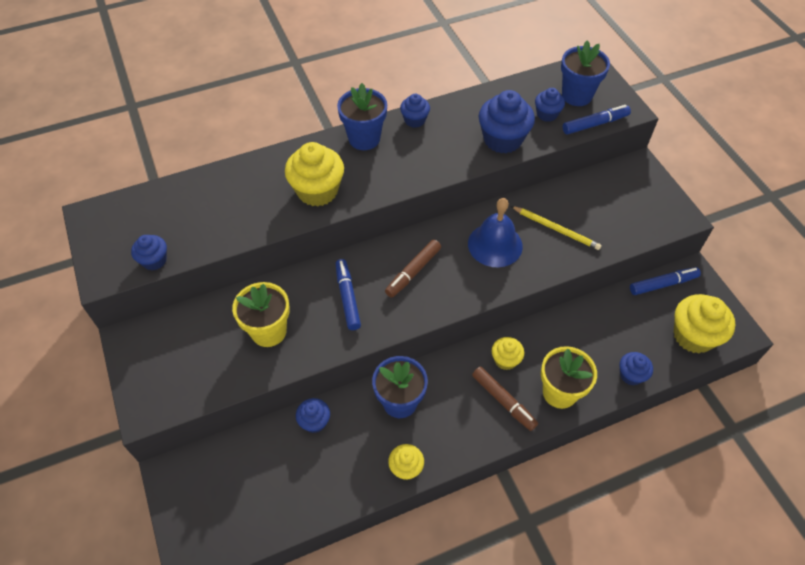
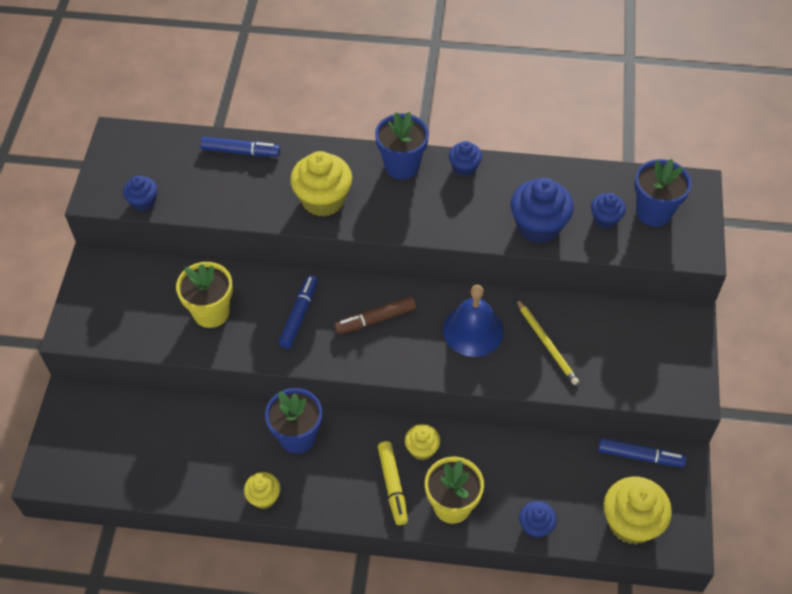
camera: 30 degrees right, 0 degrees up
(314, 422) = (212, 416): blue cupcake -> none
(503, 401) = (393, 485): brown marker -> yellow marker
(595, 124) = (649, 252): blue marker -> blue marker (241, 151)

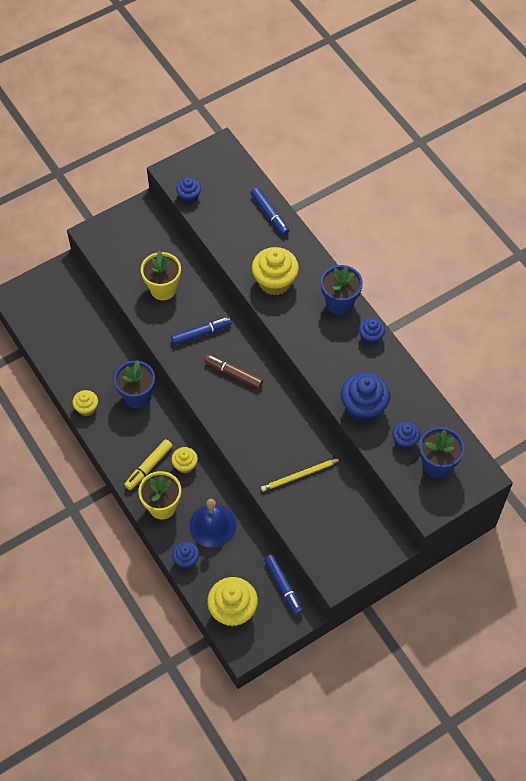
camera: 50 degrees right, 5 degrees up
(473, 330) = (273, 430): blue bell -> blue bell (212, 525)
(547, 344) = (299, 476): yellow pencil -> yellow pencil turned 45 degrees clockwise

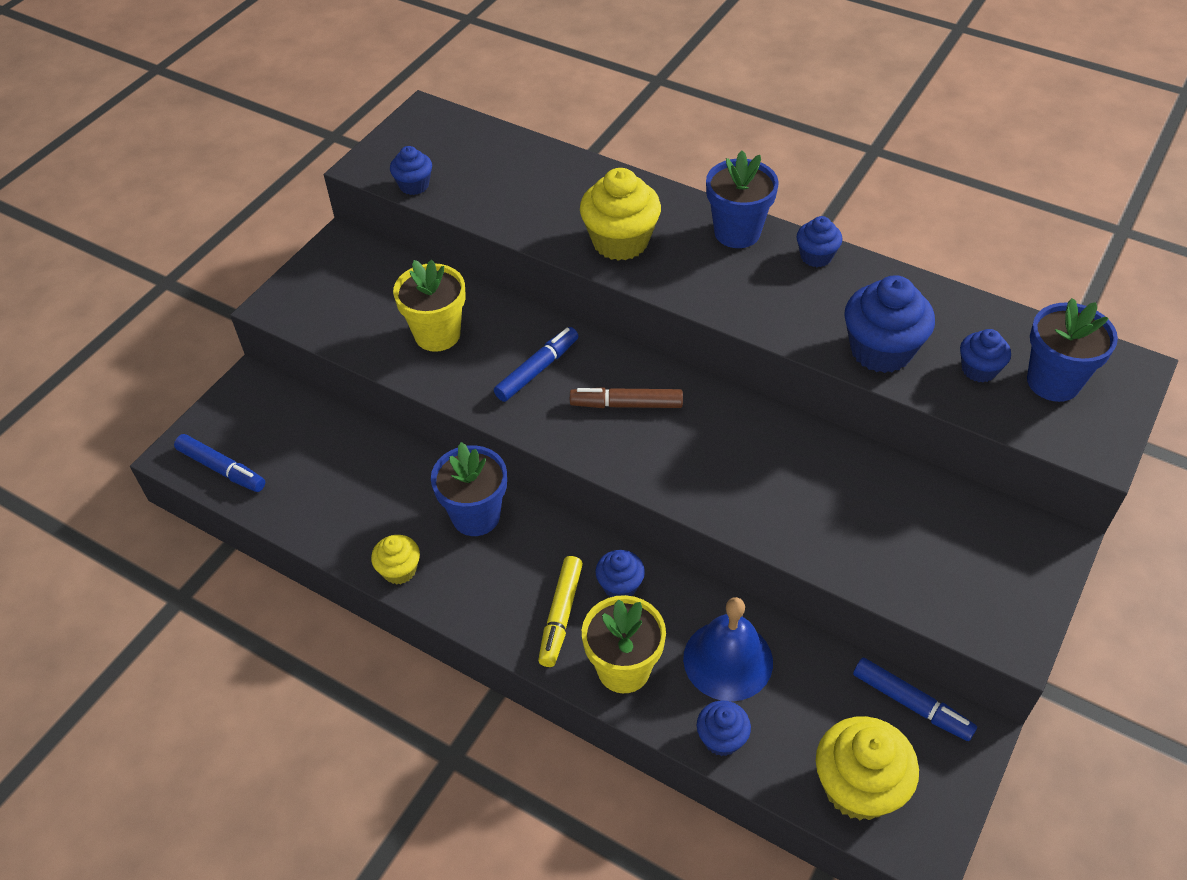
camera: 25 degrees left, 10 degrees down
(185, 465) = (620, 585): yellow cupcake -> blue cupcake
(269, 214) = (552, 165): blue marker -> blue marker (222, 469)
(299, 476) = (835, 506): yellow pencil -> none

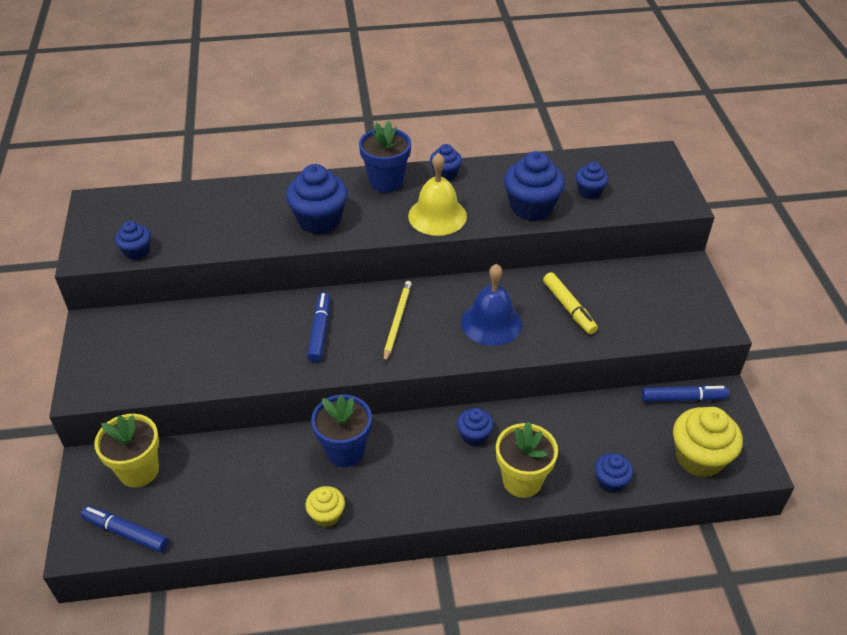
camera: 40 degrees left, 5 degrees down
(222, 469) = (126, 533): blue marker -> blue marker turned 150 degrees counterclockwise
(437, 334) = (228, 346): yellow flower pot -> yellow flower pot (139, 470)
(561, 615) = (456, 475): yellow marker -> yellow marker (569, 308)
(620, 241) = (319, 220): yellow cupcake -> blue cupcake
(626, 404) = (397, 321): brown marker -> yellow pencil
(728, 660) = (573, 437): blue bell -> blue bell (491, 322)
(755, 303) = (437, 216): none -> yellow bell
(1053, 382) = (630, 180): blue flower pot -> none

